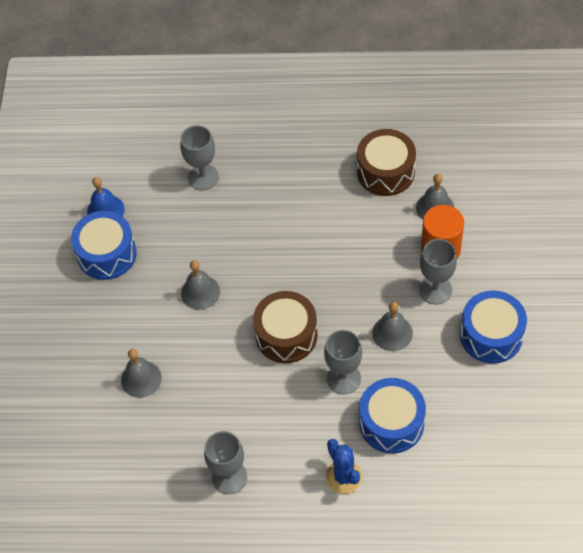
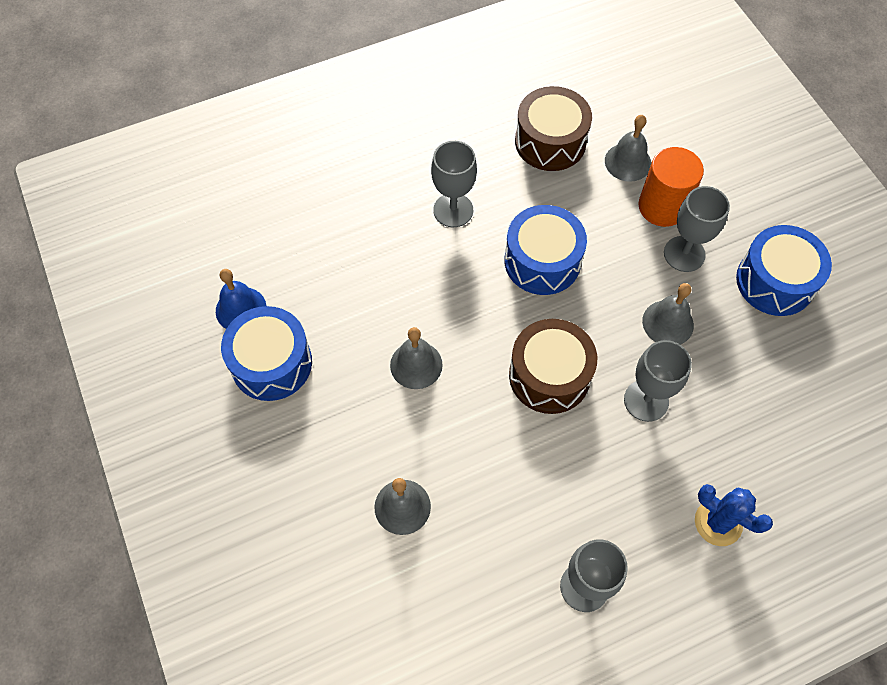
camera: 30 degrees left, 5 degrees up
(203, 177) = (342, 224): grey goblet -> grey goblet (453, 210)
(391, 423) = (731, 431): blue drum -> blue drum (542, 261)

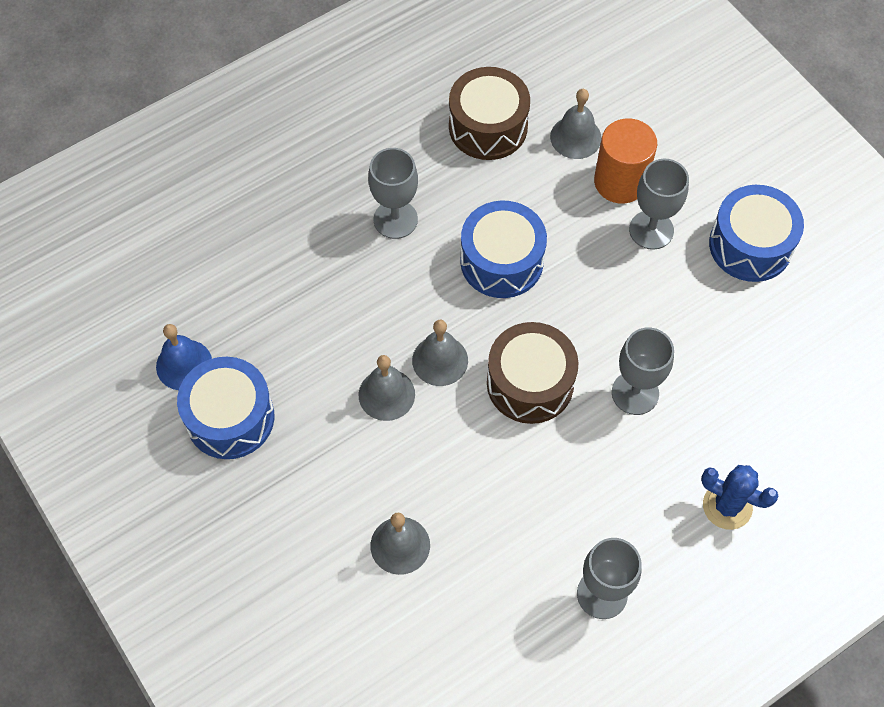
camera: 10 degrees left, 0 degrees up
(668, 323) = (645, 307): grey bell -> grey bell (440, 360)

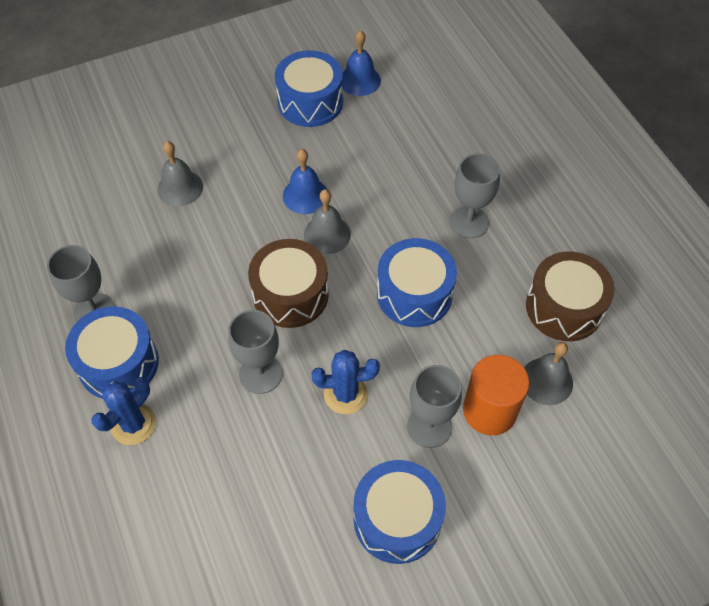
camera: 100 degrees right, 5 degrees down
(386, 394) = (305, 195): grey bell -> blue bell
(636, 308) = (345, 394): none -> blue cactus
(661, 544) = (118, 363): none -> blue drum

